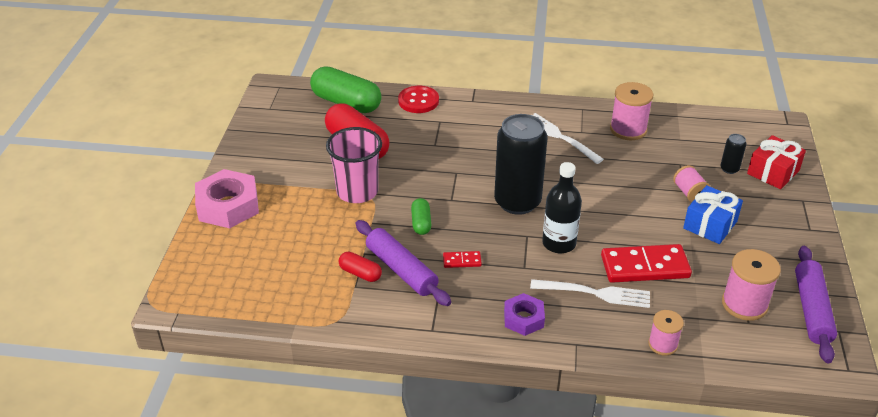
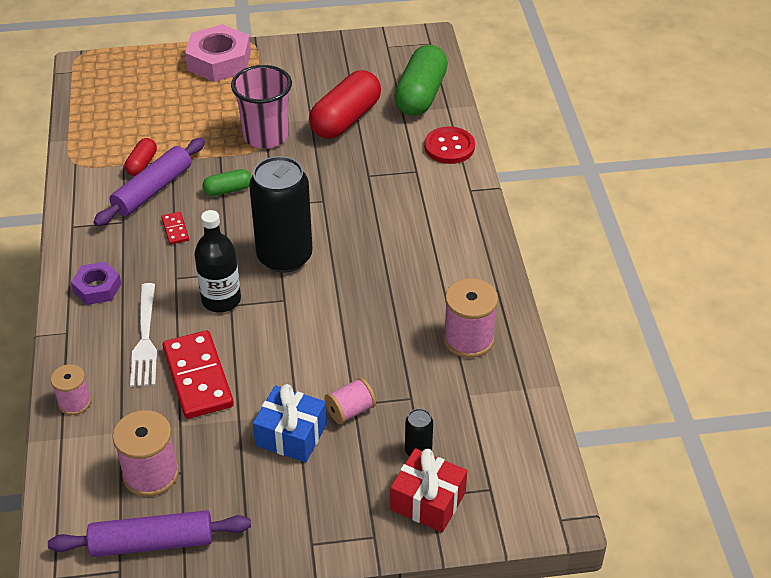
camera: 75 degrees right, 5 degrees up
(560, 137) = (425, 276): white fork -> none

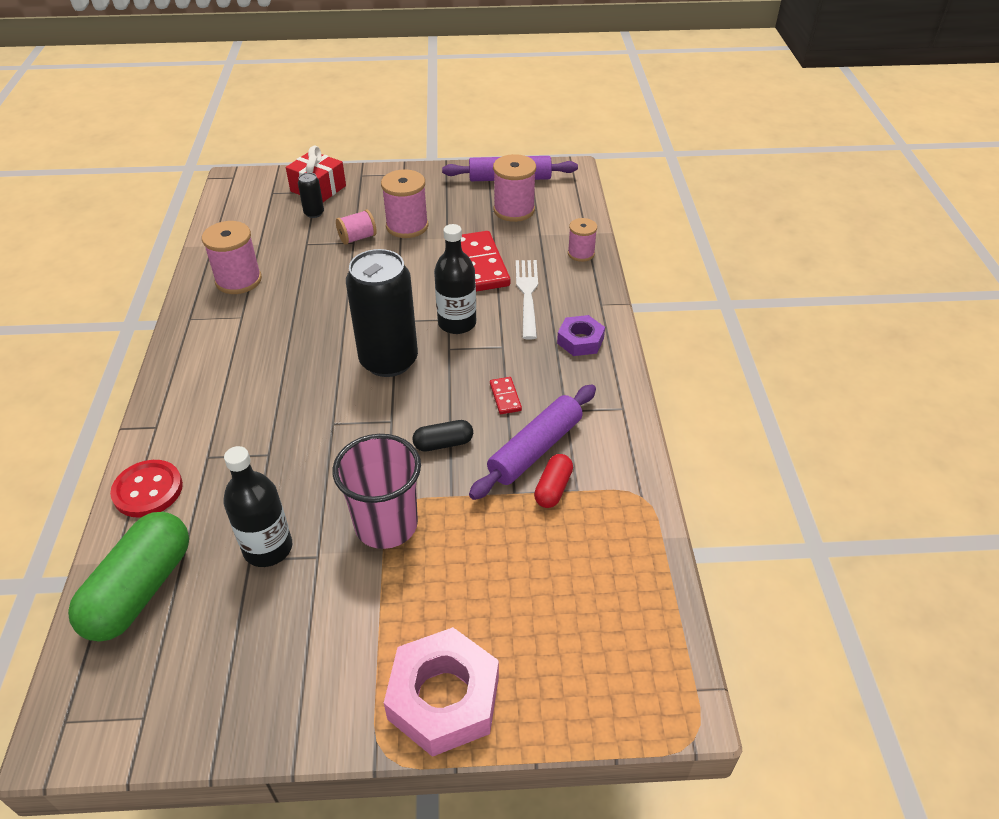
camera: 175 degrees left, 0 degrees up
(228, 190) = (443, 443): green capsule -> black capsule
(291, 435) = (407, 226): blue gift -> pink spool
(346, 119) = (268, 548): red capsule -> black bottle

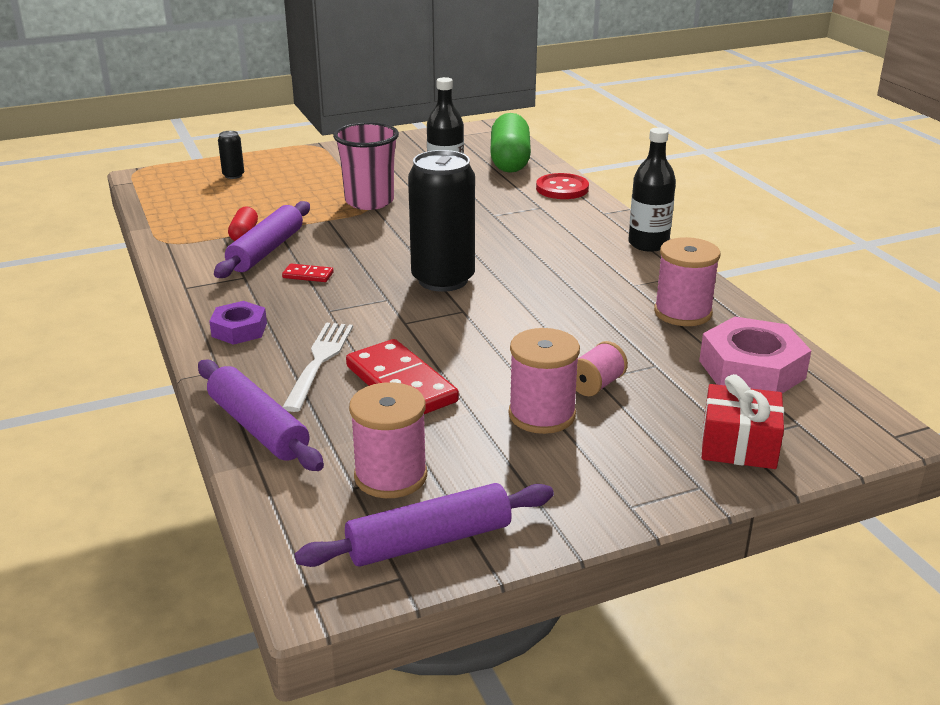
camera: 160 degrees right, 15 degrees down
(314, 213) = (696, 405): black can -> black can (233, 175)
(443, 443) = (351, 241): black capsule -> none
(443, 698) = (290, 160): pink nut -> pink nut (752, 369)
(457, 323) = (391, 320): black bottle -> black bottle (648, 244)
(505, 397) = (308, 275): red domino -> red domino turned 45 degrees counterclockwise
(527, 295) = (319, 362): white fork -> white fork turned 150 degrees counterclockwise
(581, 253) = (258, 427): pink spool -> purple rolling pin

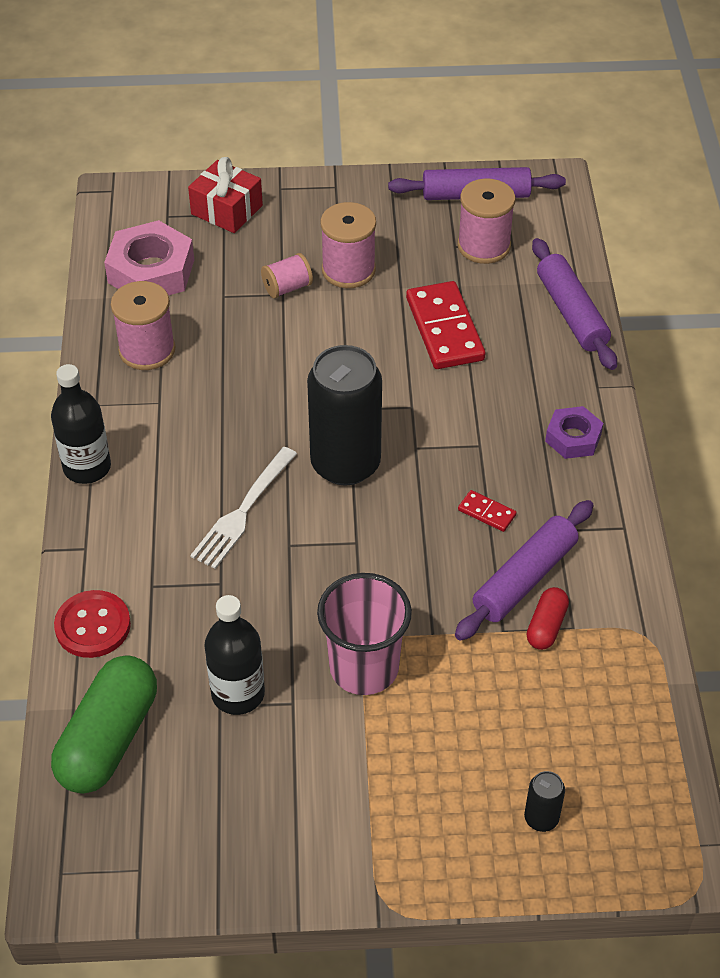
camera: 160 degrees left, 20 degrees up
(319, 362) = (506, 373): white fork -> white fork (243, 511)

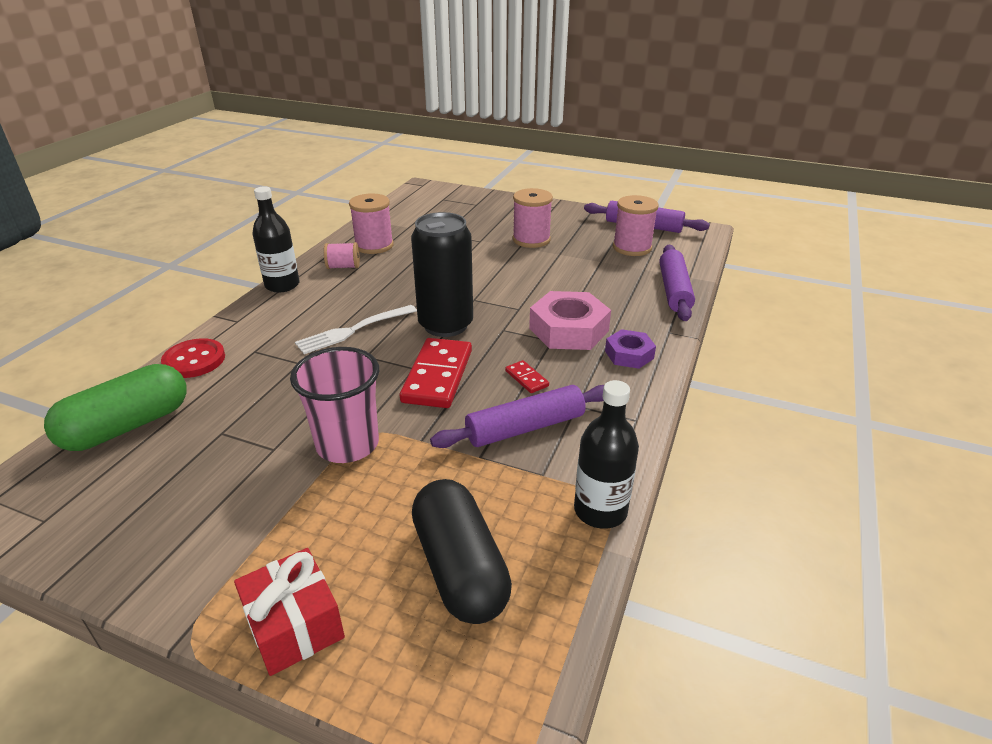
camera: 25 degrees right, 15 degrees down
(151, 271) = (411, 216): pink nut -> pink nut (568, 330)
(227, 210) = (479, 203): red gift -> red gift (294, 625)
(238, 693) = (241, 429): black bottle -> black bottle (600, 510)
(287, 287) = (485, 239): pink spool -> pink spool (343, 267)
(444, 329) = (573, 278): red domino -> red domino (437, 376)
(541, 818) = (395, 620): black can -> none
(546, 626) = (519, 465): red capsule -> none
(561, 751) = (460, 568): none -> black capsule

